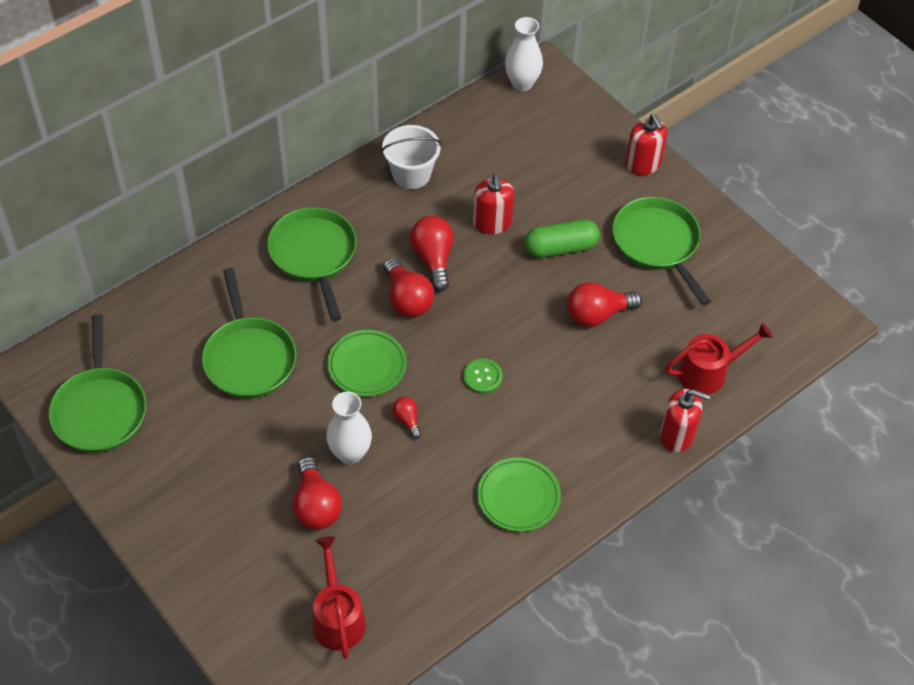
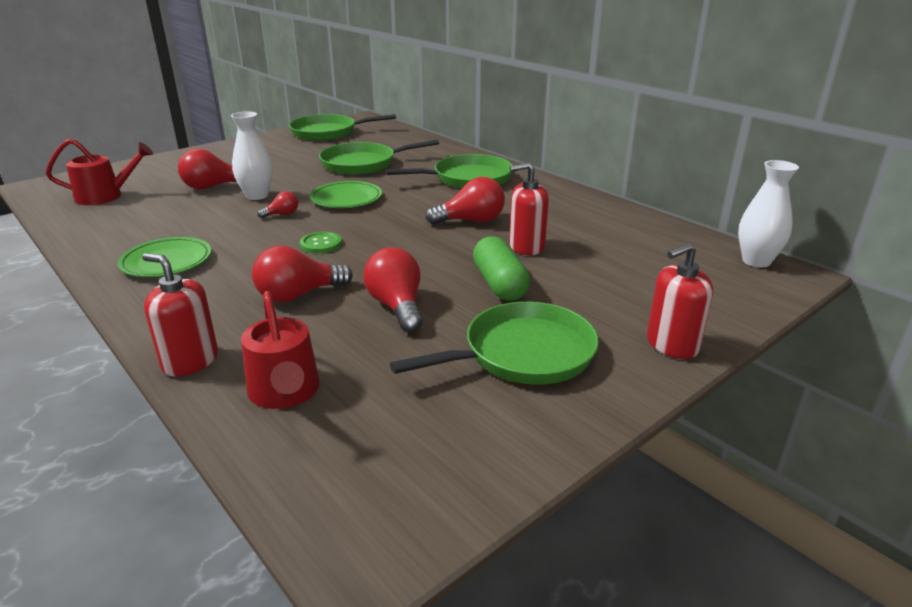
camera: 90 degrees right, 25 degrees down
(407, 299) = (420, 211): red light bulb -> red light bulb (298, 295)
(411, 174) = (578, 210): white bucket -> none
(677, 435) = (190, 361): red soap dispenser -> red soap dispenser turned 105 degrees clockwise

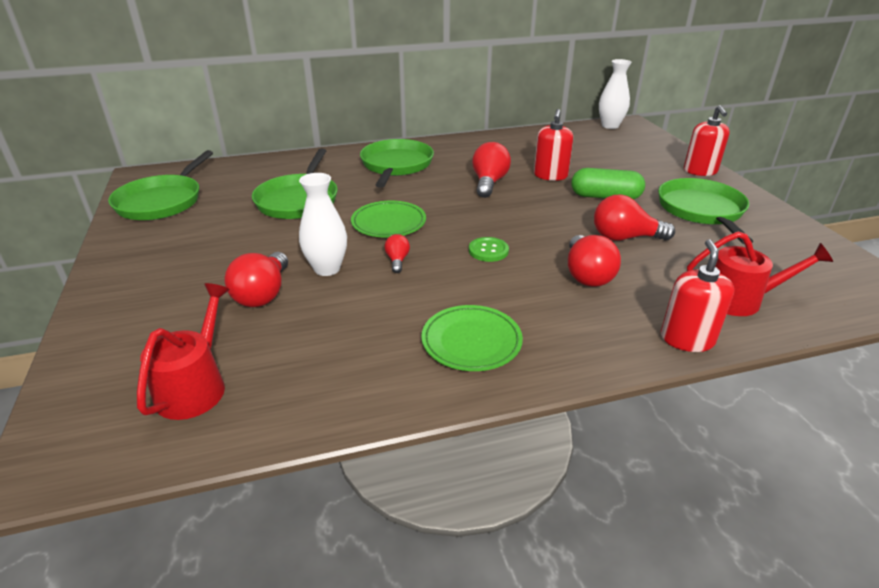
camera: 65 degrees left, 5 degrees up
(190, 361) = (687, 339): red soap dispenser -> red soap dispenser turned 135 degrees clockwise

